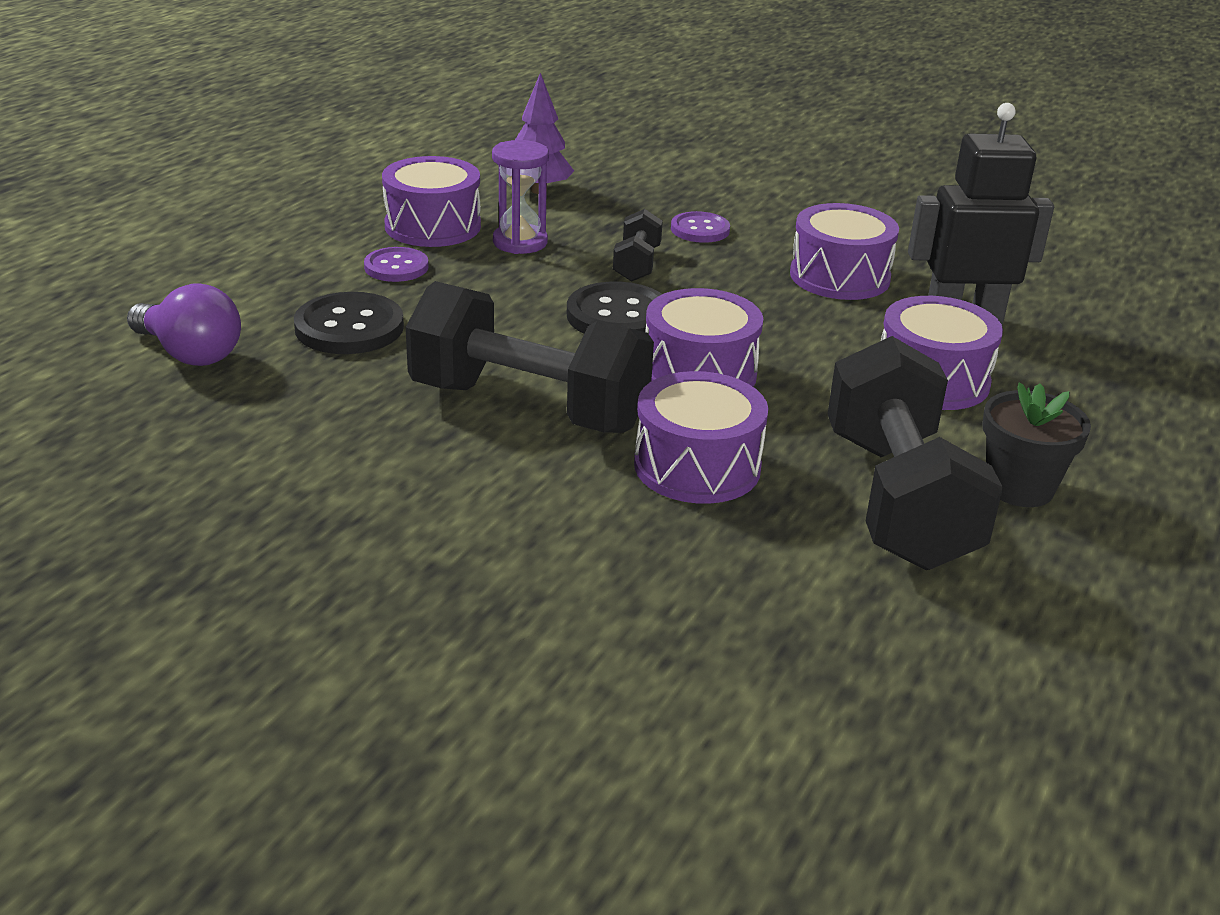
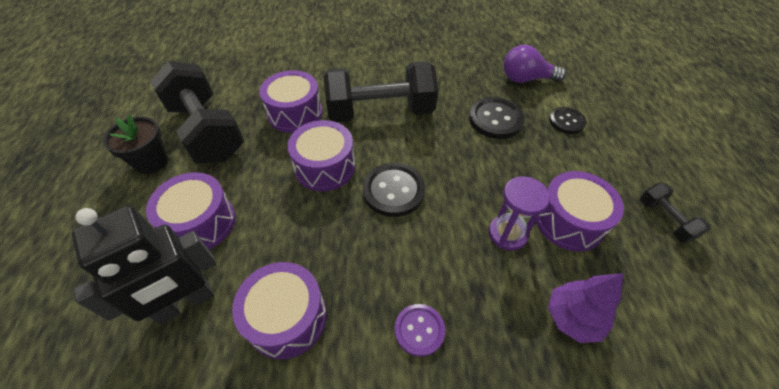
camera: 150 degrees right, 20 degrees up
(249, 287) = (566, 121): none -> black button
(396, 267) = (534, 171): purple button -> none
(637, 264) = (424, 250): black dumbbell -> black dumbbell (664, 220)

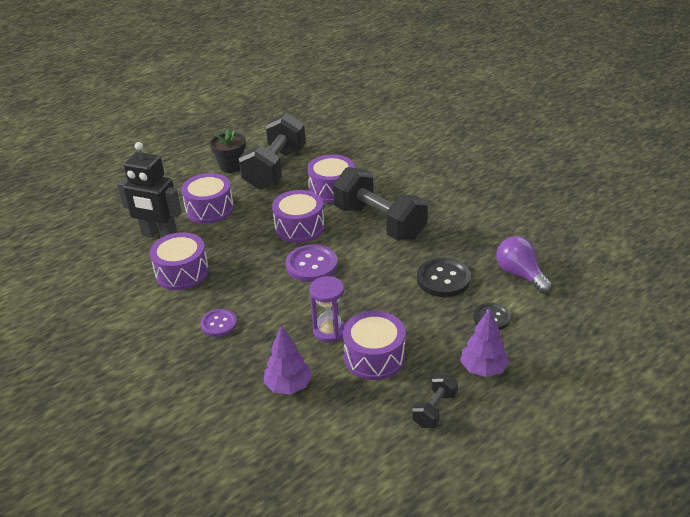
camera: 55 degrees right, 15 degrees down
(393, 191) = (311, 265): black button -> purple button
(627, 161) = (483, 369): none -> purple tree

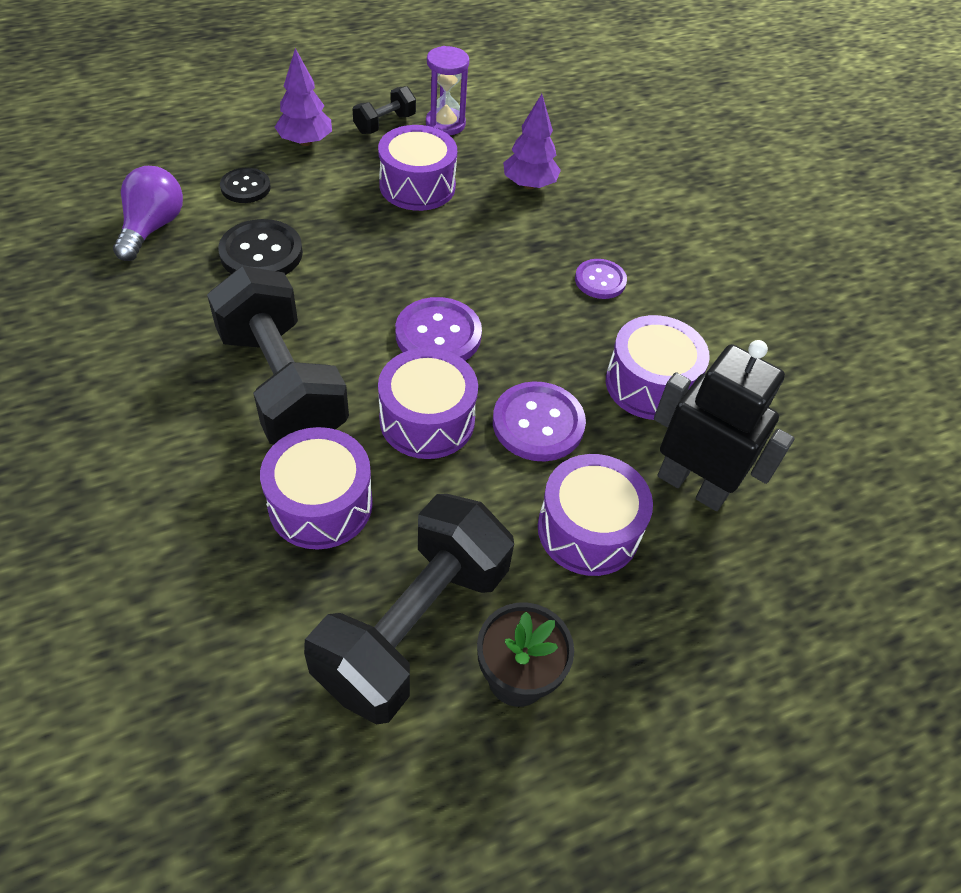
camera: 170 degrees left, 15 degrees up
(242, 240) = (538, 423): none -> purple button
(329, 331) = (456, 229): purple hourglass -> purple hourglass (445, 124)
(520, 274) = (152, 228): purple light bulb -> purple light bulb turned 150 degrees counterclockwise

